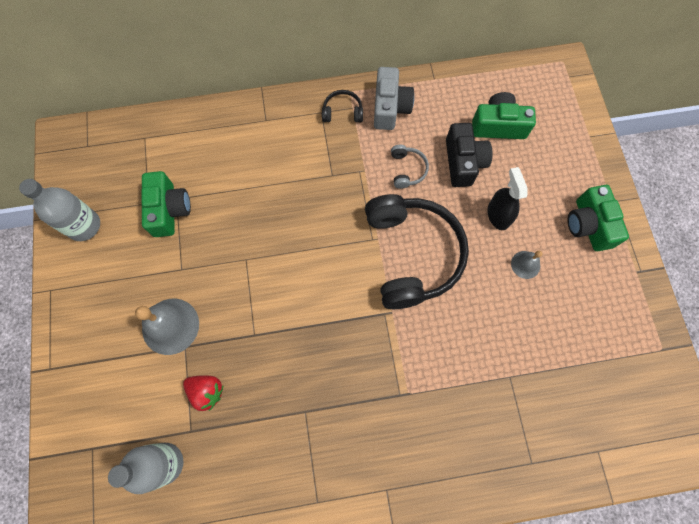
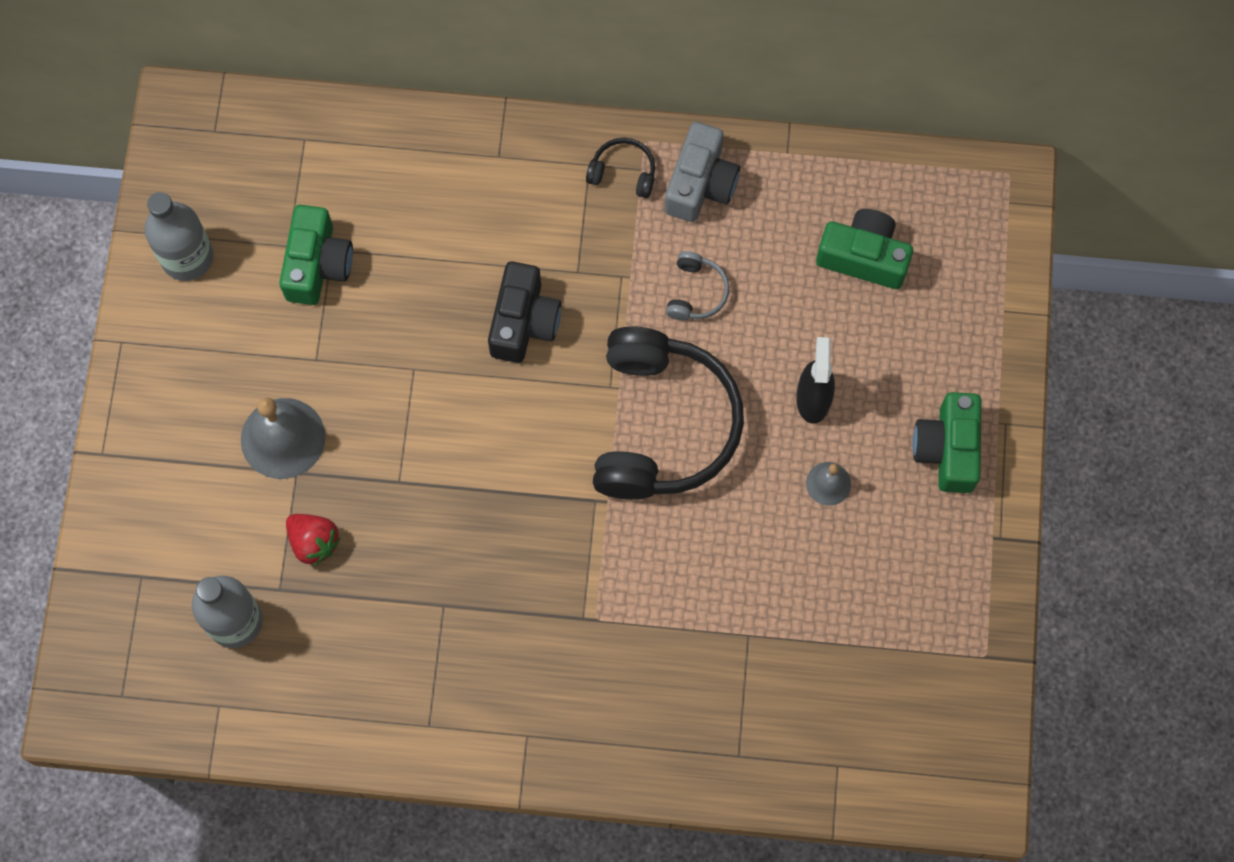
camera: 15 degrees right, 0 degrees up
(463, 162) = (788, 302): black camera -> black camera (524, 322)

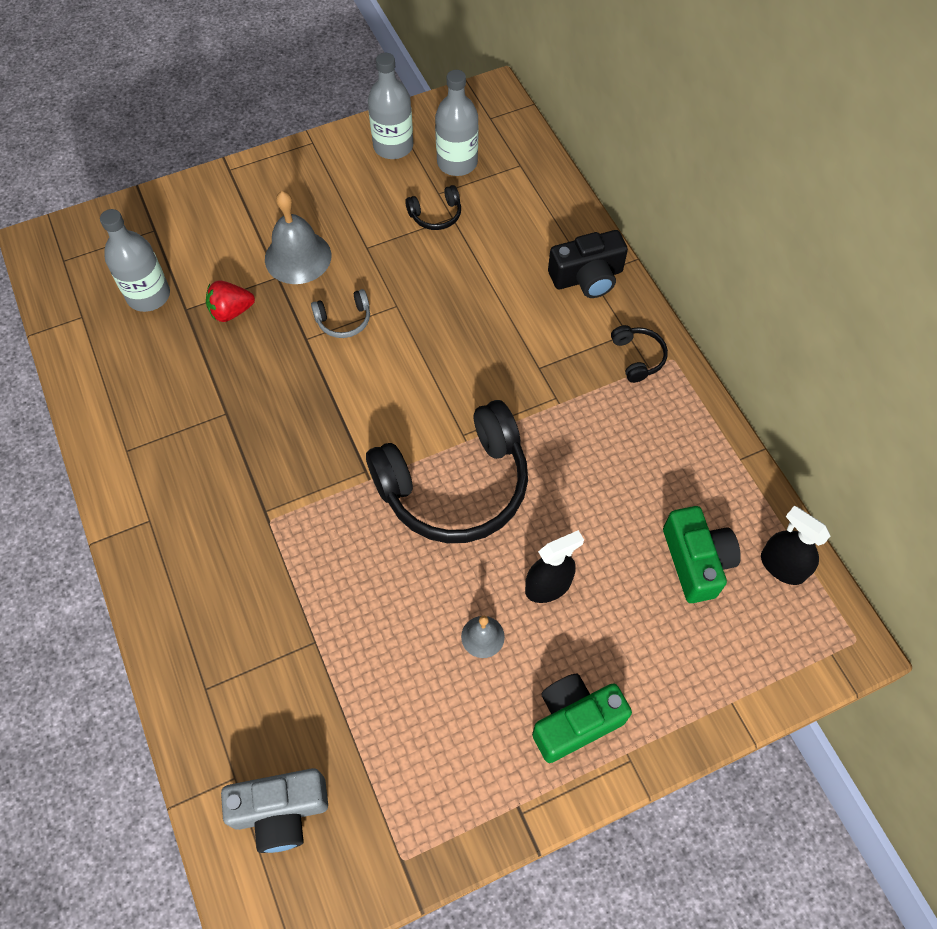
camera: 60 degrees right, 10 degrees down
(257, 202) = (457, 163): none -> grey bottle
(314, 542) = (231, 311): red strawberry -> red strawberry turned 60 degrees clockwise
(318, 265) = (436, 215): green camera -> black headphones
(524, 322) = (476, 353): black camera -> black camera (587, 277)
(696, 292) = (578, 454): grey headphones -> grey headphones (344, 320)
(700, 184) = (668, 412): grey camera -> grey camera (281, 811)
(910, 188) = (782, 566): none -> black spray bottle

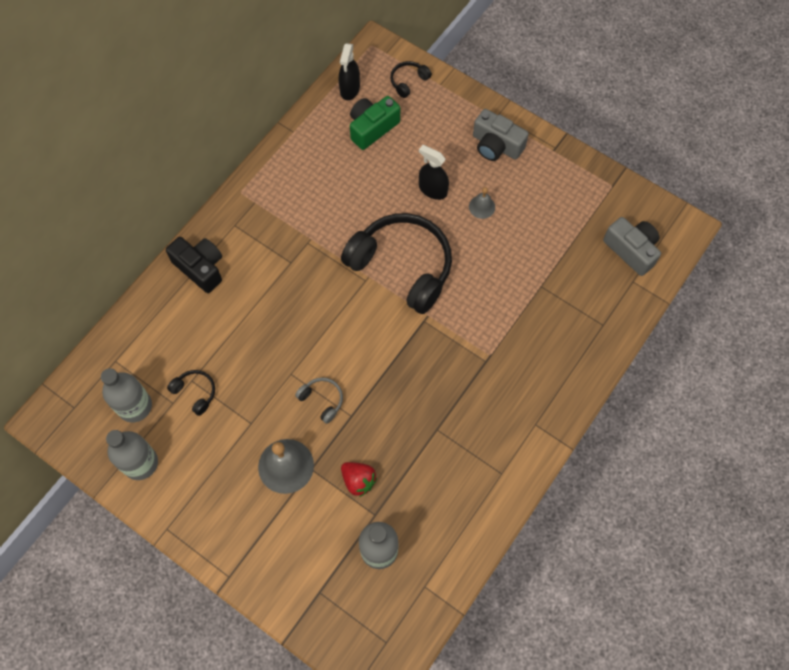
camera: 120 degrees left, 5 degrees up
(574, 720) = (496, 145): green camera -> grey camera
(637, 357) = (250, 211): black headphones -> black headphones (408, 81)

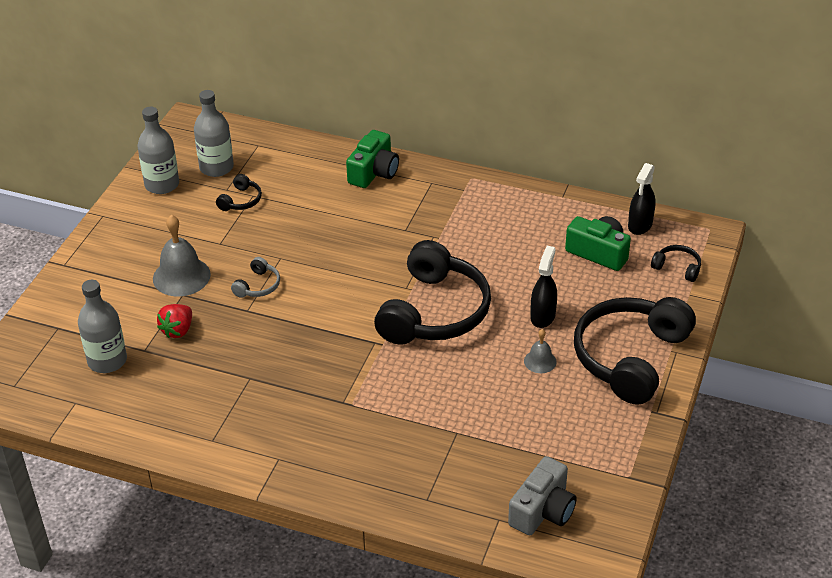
camera: 75 degrees right, 25 degrees down
(200, 268) = (374, 172): black camera -> green camera
(350, 89) = (640, 225): black spray bottle -> black spray bottle turned 60 degrees counterclockwise
(496, 145) = (630, 358): grey camera -> black headphones

